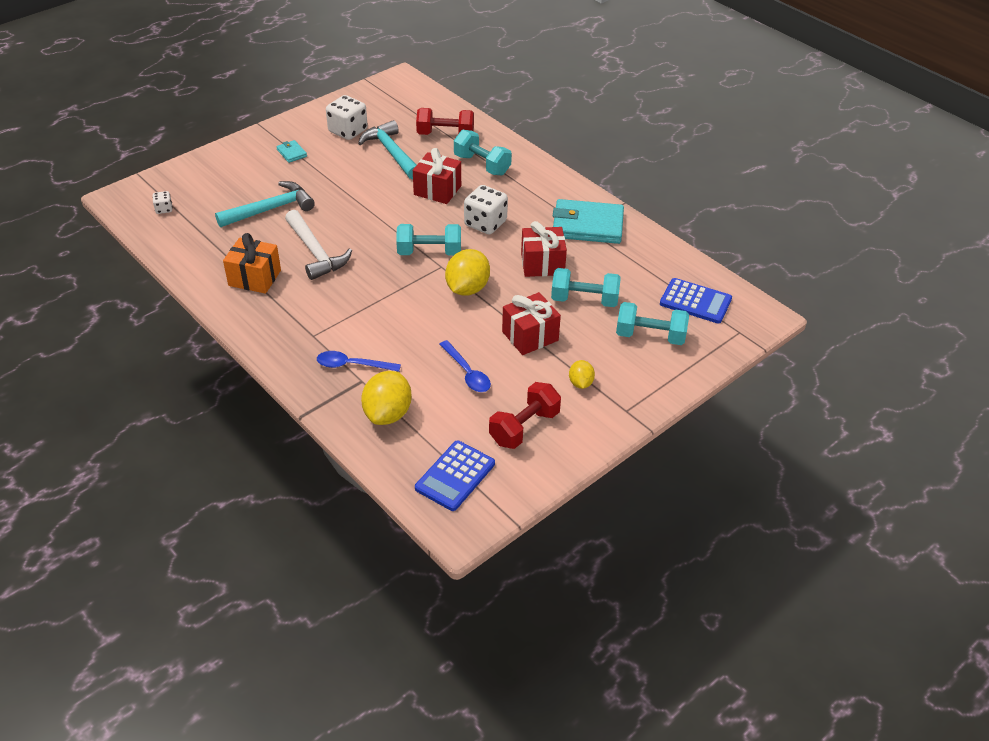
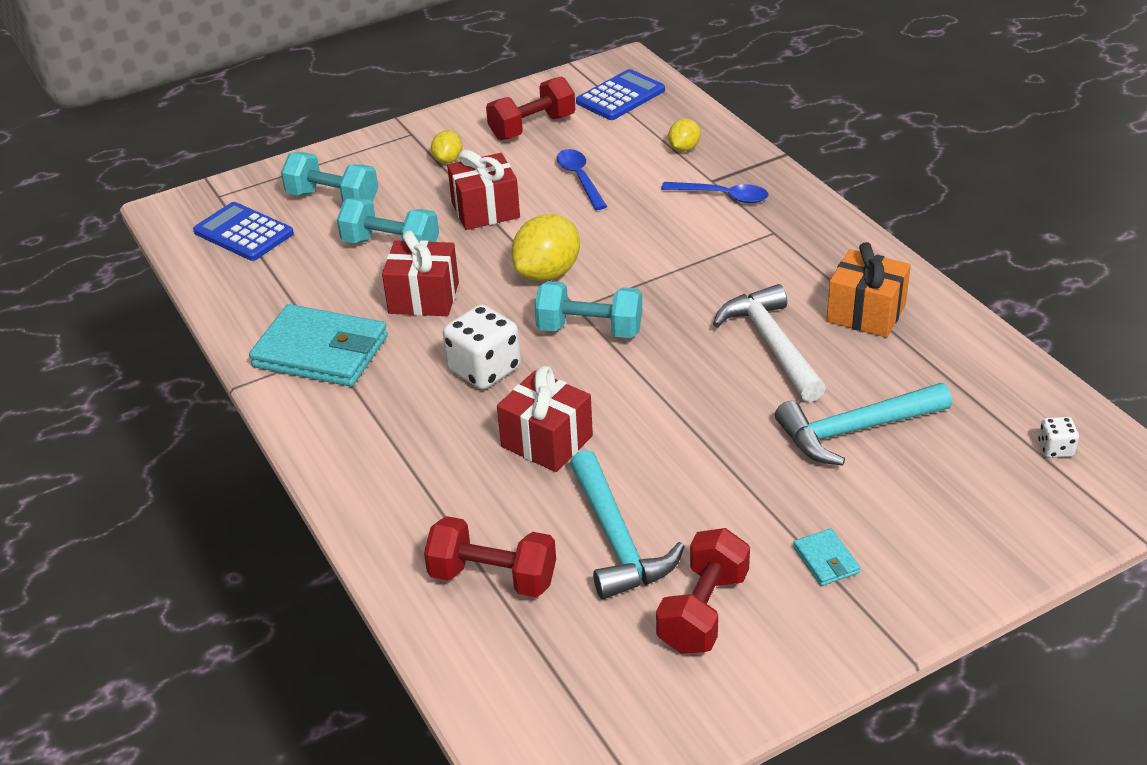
camera: 165 degrees left, 5 degrees down
(348, 131) = (703, 611): white dice -> red dumbbell
(388, 414) = (684, 148): yellow lemon -> yellow lemon, size x0.55
(482, 165) = (445, 490): turquoise dumbbell -> none

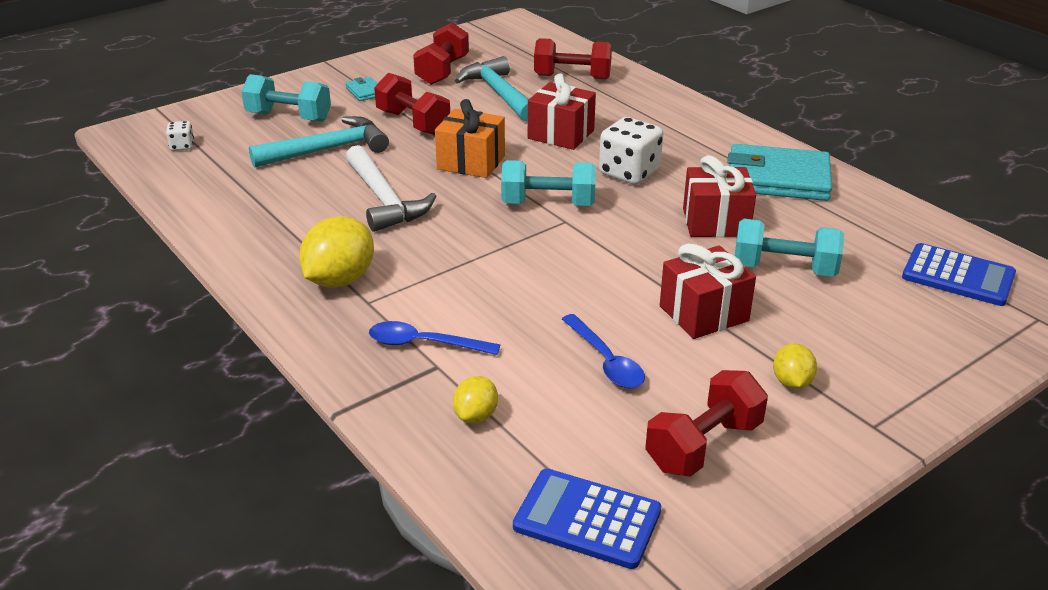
camera: 170 degrees right, 5 degrees down
(333, 199) = (895, 319): turquoise dumbbell -> turquoise dumbbell (289, 117)
(547, 273) = (604, 249): yellow lemon -> yellow lemon (340, 280)
(620, 96) = (587, 519): blue calculator -> blue calculator turned 75 degrees clockwise
(745, 478) = (413, 123): none -> red dumbbell
(866, 313) = (292, 227): orange gift -> orange gift (471, 162)

